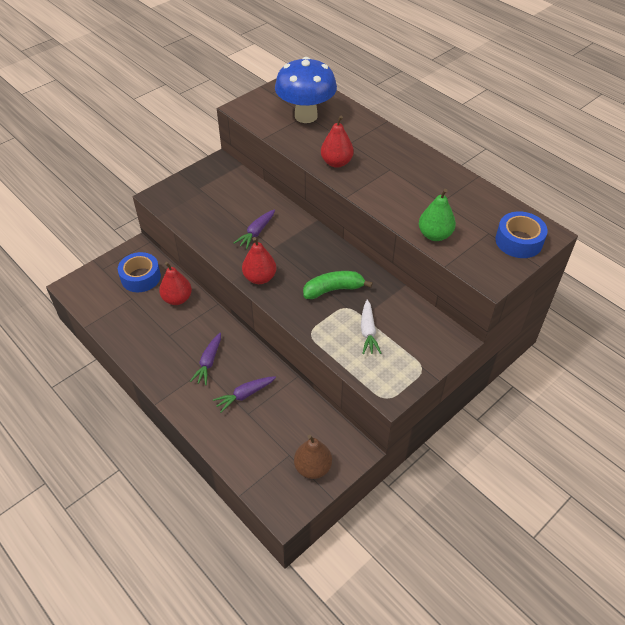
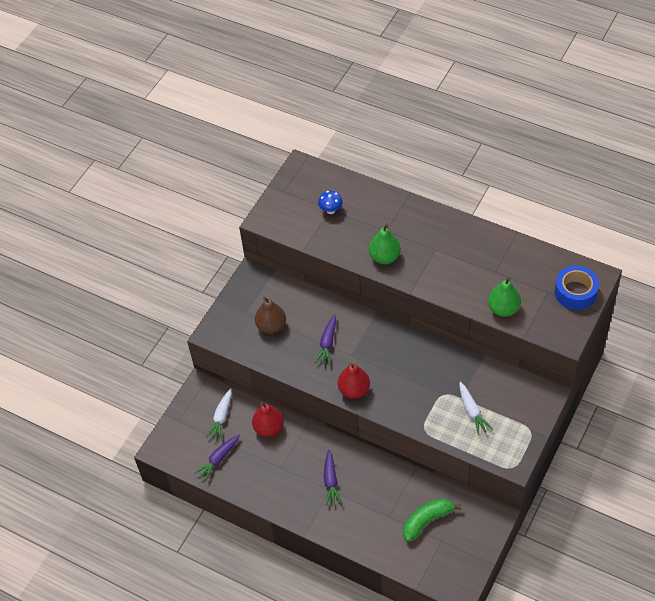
camera: 15 degrees left, 5 degrees up
(140, 277) = (221, 417): blue tape -> white carrot
(245, 395) = (378, 500): purple carrot -> purple carrot (218, 459)
(306, 116) = (331, 210): blue mushroom -> blue mushroom, size x0.40
(313, 467) = (466, 544): brown pear -> brown pear (271, 326)
(333, 289) = (425, 380): green banana -> green banana (427, 521)
(336, 162) = (384, 257): red pear -> green pear

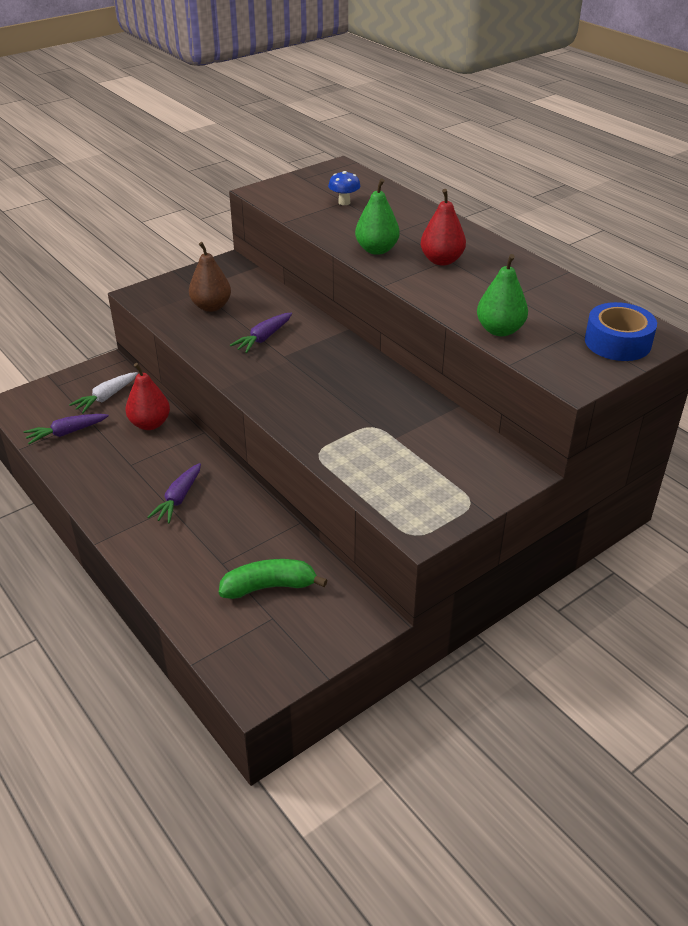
camera: 20 degrees right, 15 degrees down
(354, 390) = (259, 387): red pear -> red pear (441, 260)
(472, 411) = (399, 455): white carrot -> none

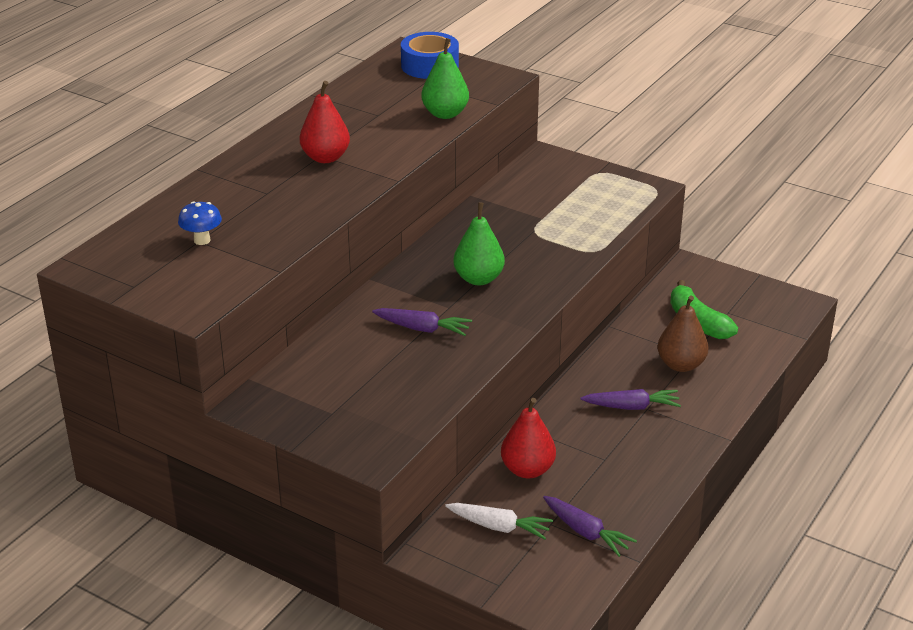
camera: 110 degrees left, 5 degrees down
(211, 306) = (372, 386): brown pear -> brown pear (681, 365)
(376, 250) = (321, 197): green pear -> green pear (478, 279)

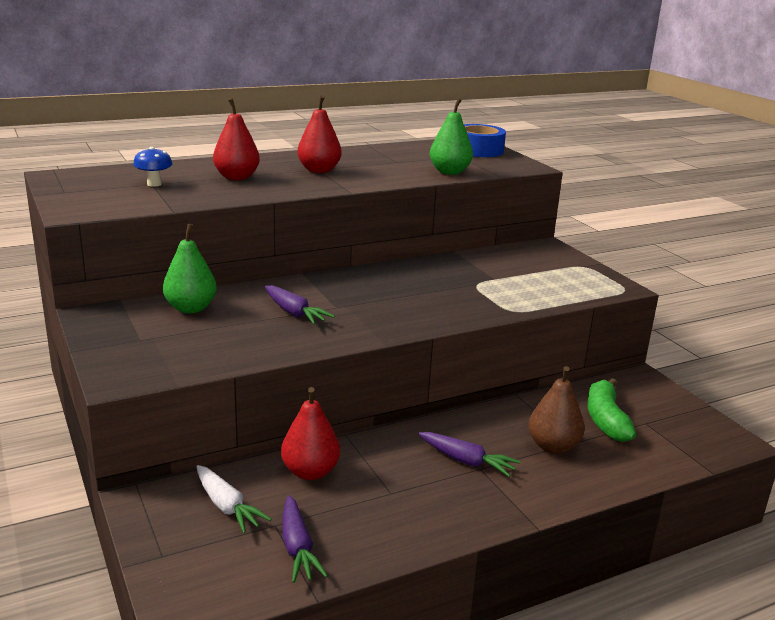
camera: 30 degrees right, 10 degrees down
(264, 199) = (237, 177): none -> red pear
(478, 279) = (387, 298): green pear -> green pear (191, 308)

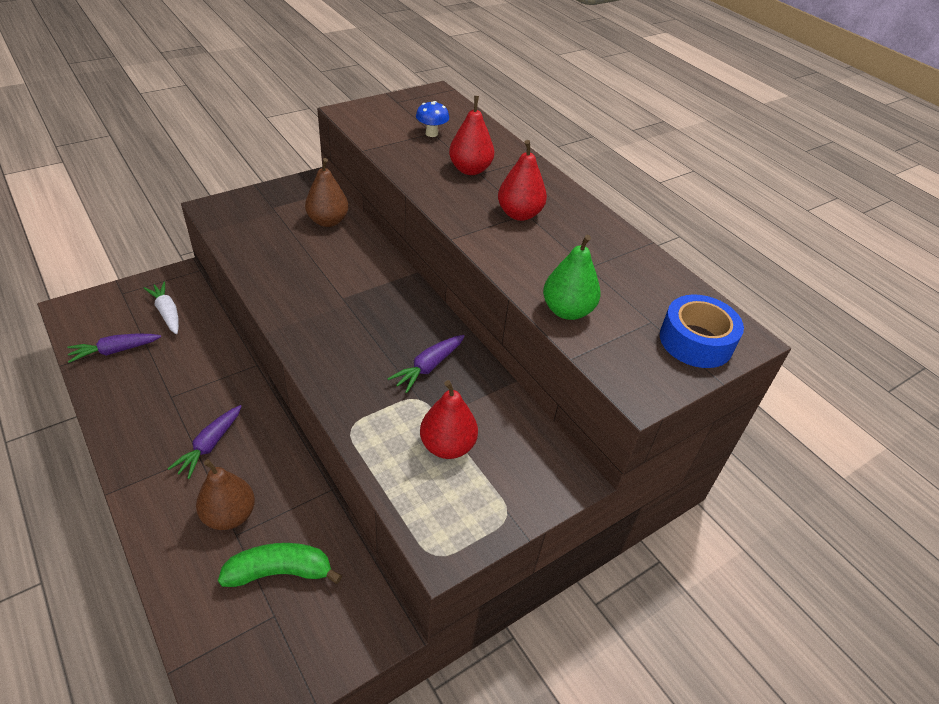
camera: 80 degrees right, 20 degrees up
(191, 308) = (328, 221): green pear -> brown pear
(226, 506) = (167, 312): white carrot -> white carrot turned 105 degrees clockwise
(294, 313) = (326, 274): purple carrot -> purple carrot (428, 367)
(310, 472) = (204, 349): red pear -> red pear (447, 446)

